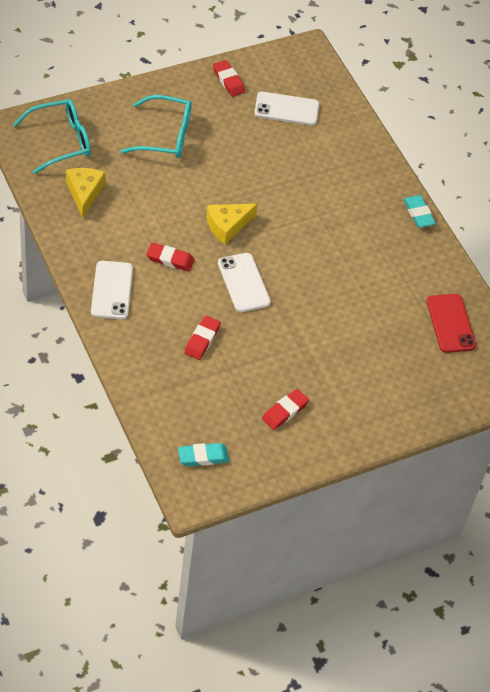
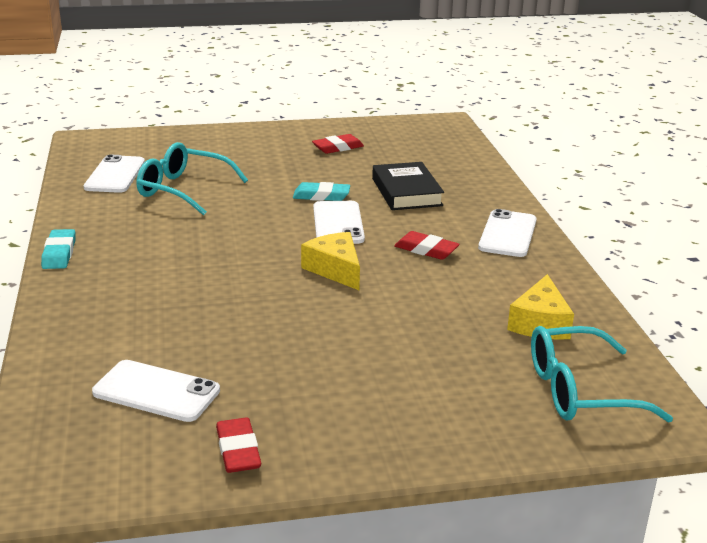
camera: 160 degrees left, 25 degrees down
(166, 136) = (392, 377): turquoise glasses -> turquoise glasses (183, 190)
(202, 340) = (406, 192): red eraser -> black book
(203, 456) = (430, 135): turquoise eraser -> turquoise eraser (321, 196)
(227, 226) = (335, 269): yellow cheese -> yellow cheese turned 105 degrees counterclockwise
(450, 323) = (115, 175): red phone -> white phone

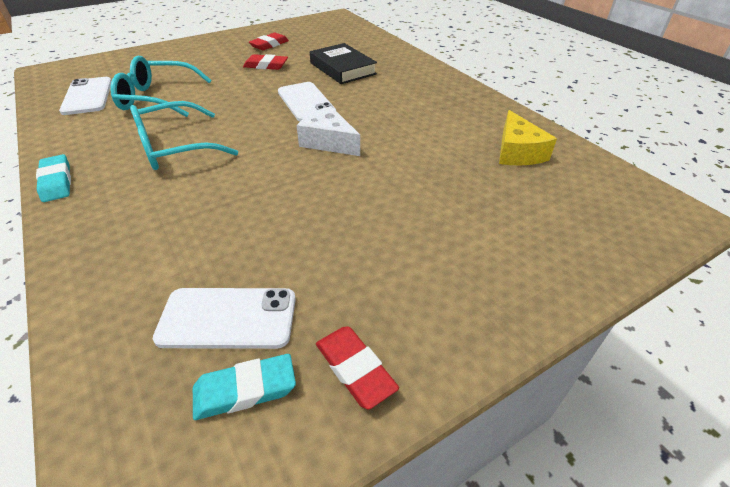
camera: 20 degrees left, 15 degrees up
(321, 196) = (279, 83): turquoise eraser -> turquoise eraser (245, 390)
(335, 269) = (328, 142): yellow cheese -> white cheese
(426, 250) = (388, 110): red eraser -> red eraser (266, 66)
(508, 234) = (438, 86): white phone -> none
(579, 391) = (595, 205): turquoise glasses -> turquoise glasses (174, 148)

